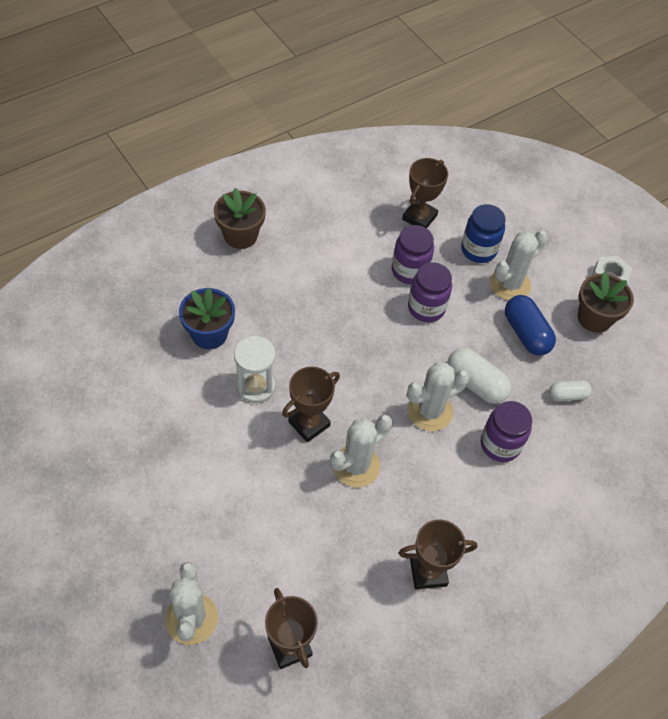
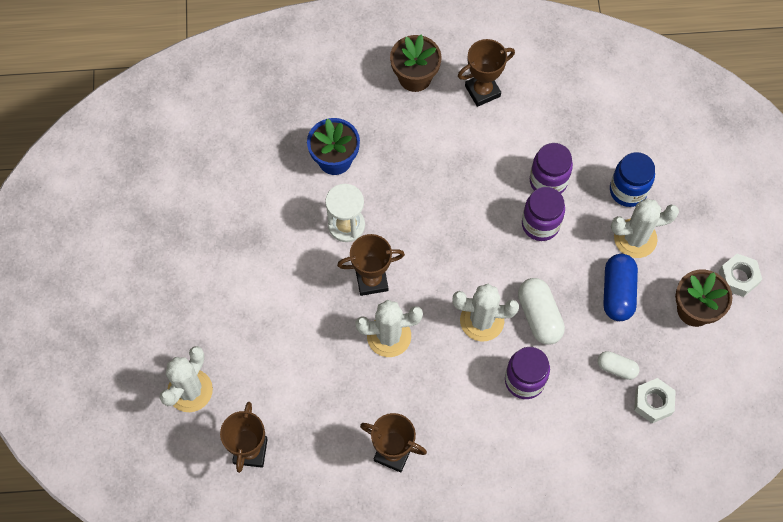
camera: 35 degrees right, 10 degrees up
(419, 217) = (592, 132): brown trophy -> brown trophy (482, 91)
(615, 409) = (653, 402): none -> white nut

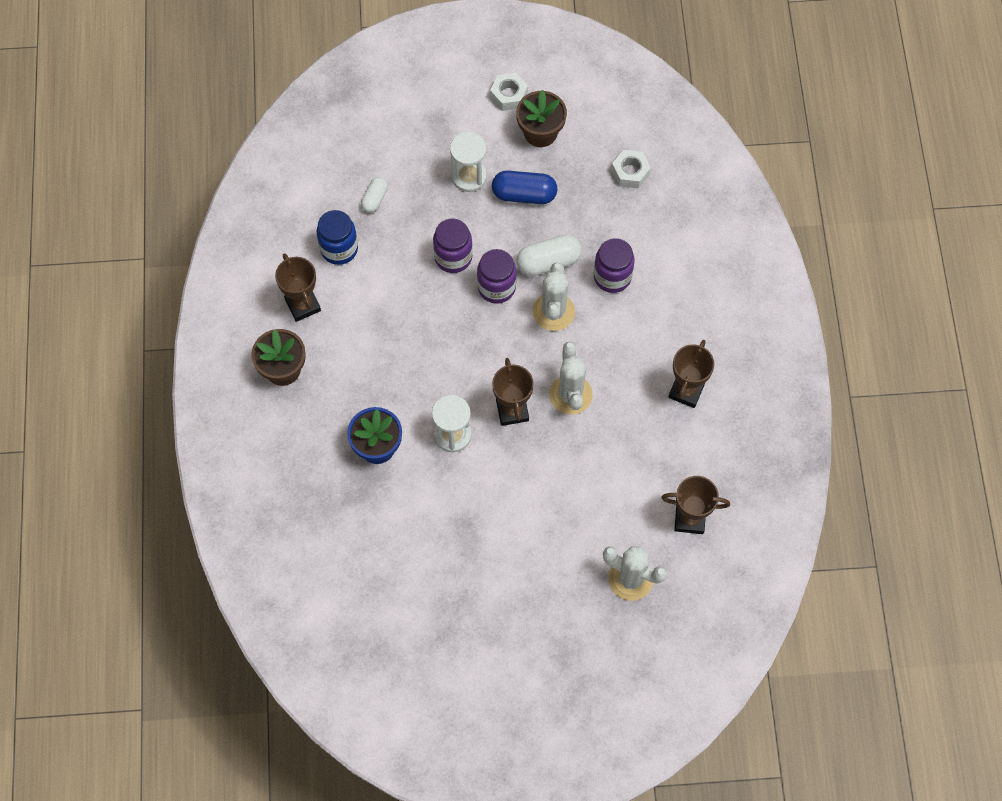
camera: 90 degrees left, 0 degrees up
(548, 181) = (407, 248): purple jar -> purple jar (496, 287)
(616, 368) = (598, 200): white capsule -> white capsule (375, 199)
(628, 190) = (418, 179): blue jar -> blue jar (339, 249)
(635, 238) = (469, 176): white cactus -> white hourglass

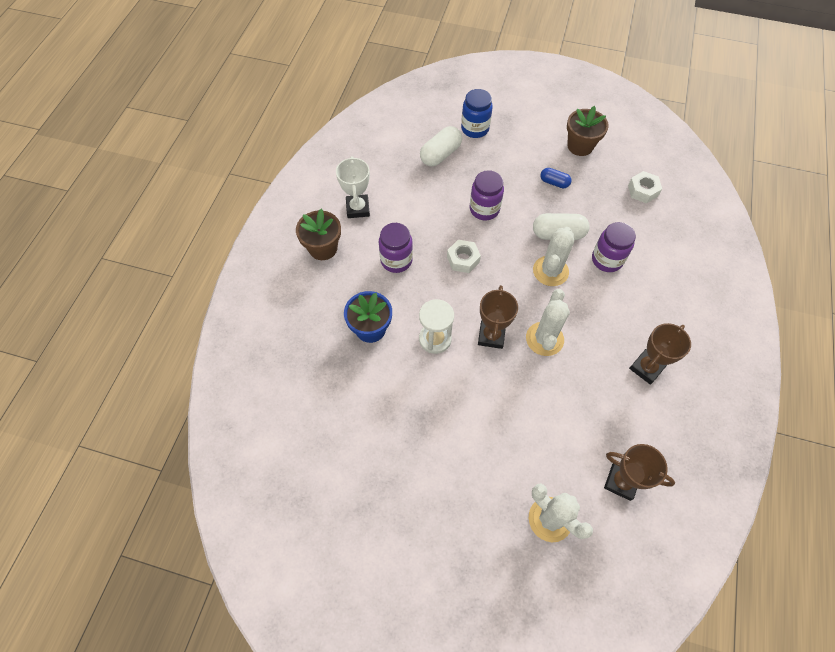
camera: 20 degrees right, 5 degrees down
(303, 305) = (358, 208): brown trophy -> white trophy
(339, 249) = (401, 179): blue jar -> blue jar (475, 129)
(375, 199) = (440, 154): white capsule -> white capsule, size x1.67
(469, 176) = (516, 159): white hourglass -> none
(496, 287) = (510, 240): purple jar -> purple jar (396, 260)
(509, 95) = (564, 116): white nut -> white nut (463, 259)
(524, 194) = (554, 182): blue capsule -> blue capsule, size x0.60

